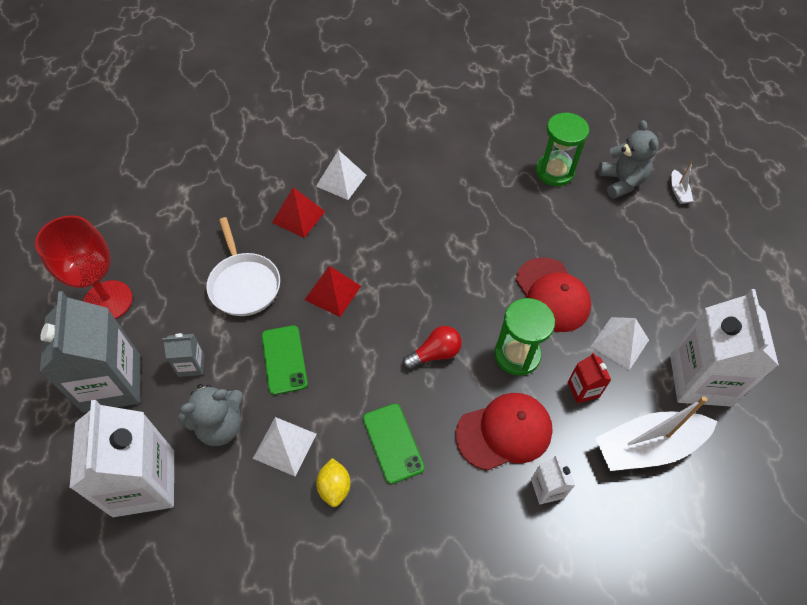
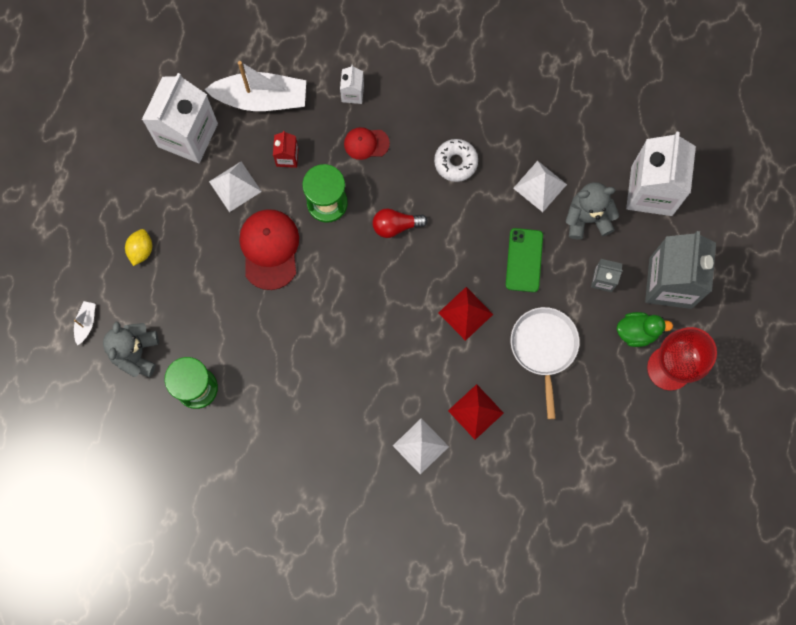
camera: 160 degrees left, 20 degrees up
(146, 325) = (637, 332): none -> green duck
(334, 487) = (510, 143): yellow lemon -> yellow lemon (141, 250)
(393, 443) = (455, 162): green phone -> white donut
(504, 432) = (366, 143): red cap -> red cap, size x0.56

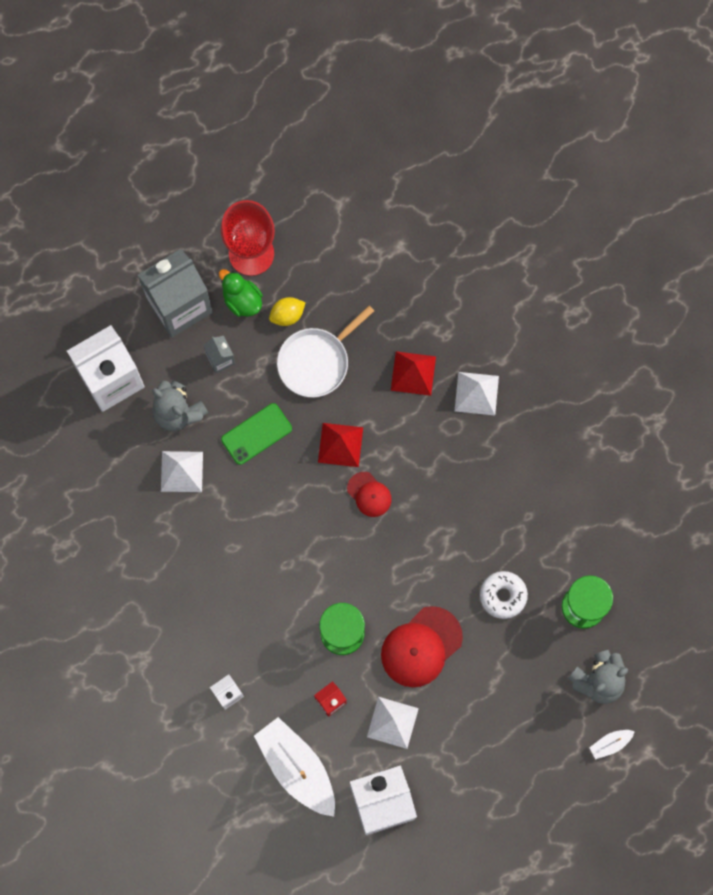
camera: 130 degrees left, 0 degrees up
(141, 250) = (512, 753): yellow lemon -> yellow lemon (287, 315)
(366, 143) = (263, 644): red cap -> red cap (369, 494)
(396, 225) = (314, 560): red light bulb -> none
(455, 162) = (218, 556): white donut -> white donut (503, 596)

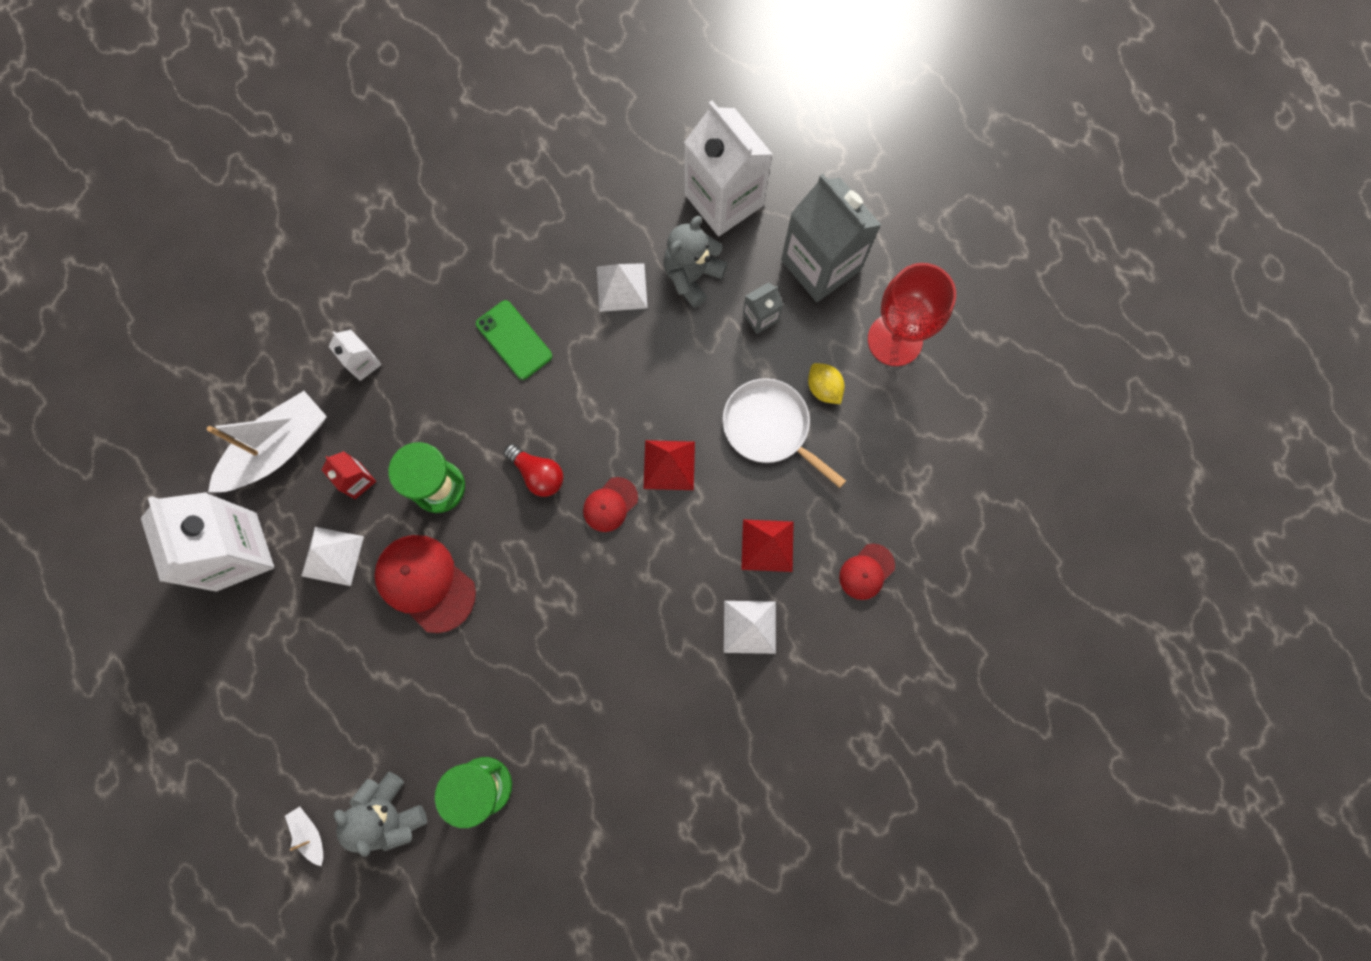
camera: 85 degrees right, 0 degrees up
(242, 300) = (836, 334): green duck -> none
(256, 434) = (673, 366): green phone -> green phone (514, 340)
(338, 551) = (538, 474): none -> red light bulb
(440, 299) = (866, 572): none -> red cap
(503, 596) = (493, 680): white donut -> none

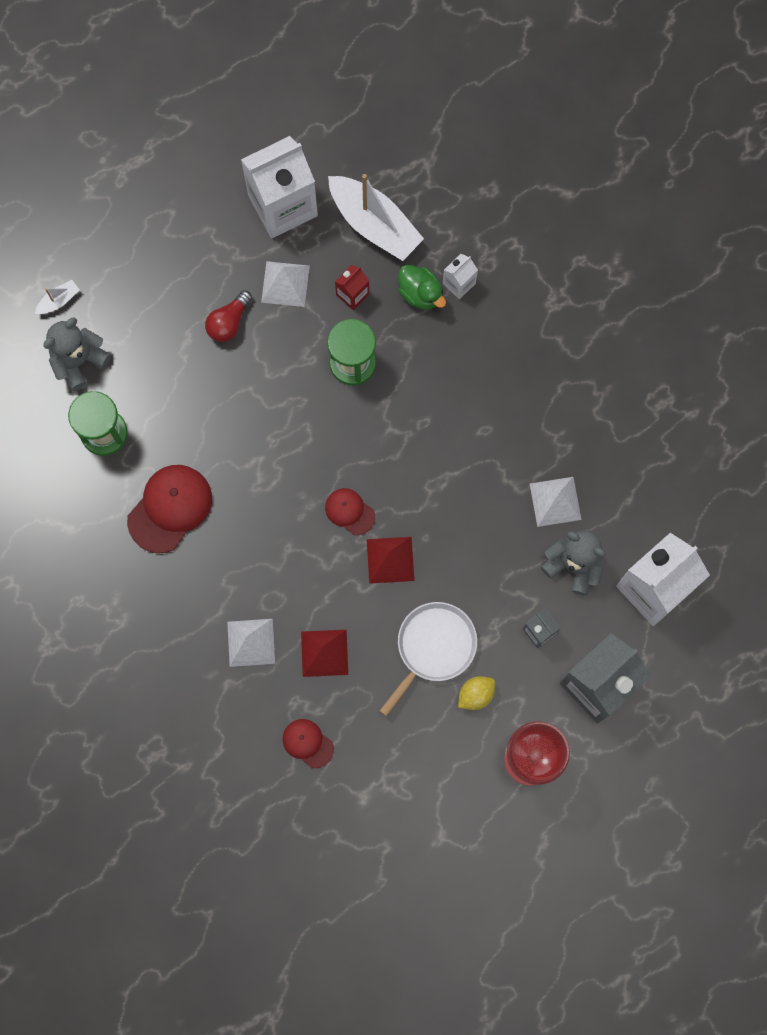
camera: 85 degrees right, 0 degrees up
(368, 405) = (420, 293): none -> green duck
(425, 583) = (268, 363): red cap -> red cap (170, 508)
(514, 340) = (494, 411): green phone -> none
(538, 474) = (372, 446): red light bulb -> red light bulb (229, 322)

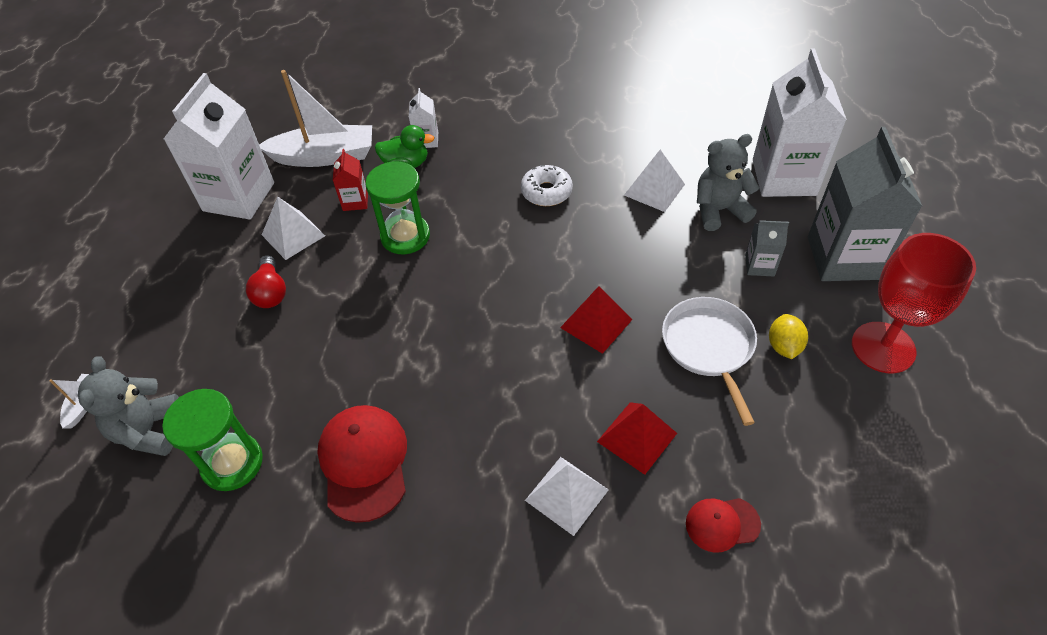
camera: 45 degrees left, 25 degrees down
(349, 511) = (523, 322): red cap -> none
(483, 424) = (546, 192): none -> white donut

